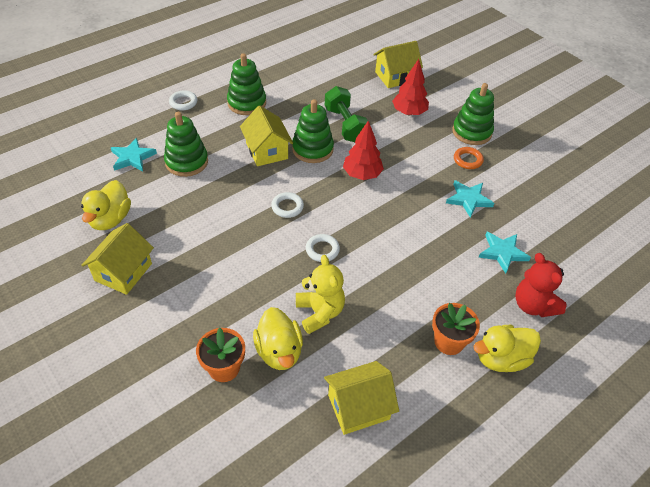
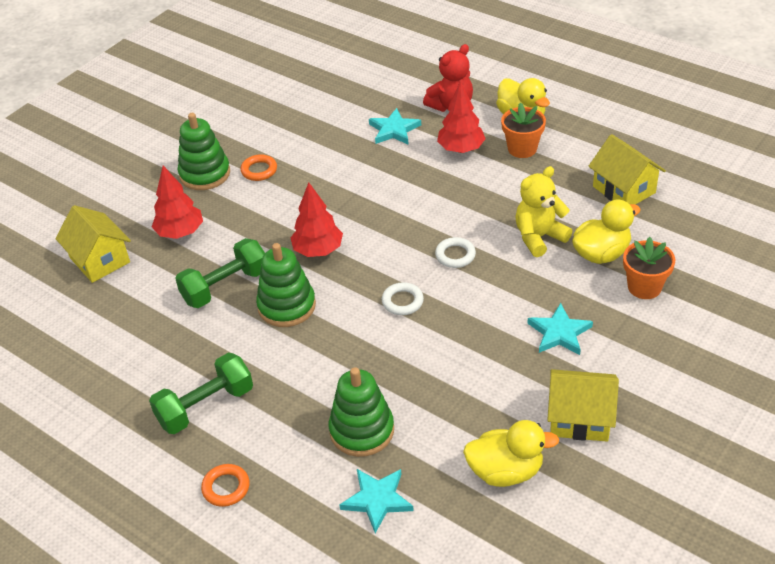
camera: 100 degrees left, 5 degrees down
(183, 102) = (226, 487): white ring -> orange ring
(247, 103) = (205, 406): green stacking toy -> green dumbbell
(267, 151) = (307, 351): yellow house -> none
(461, 293) = (461, 149): none -> red tree
(468, 199) = (326, 161): turquoise star -> turquoise star (559, 333)

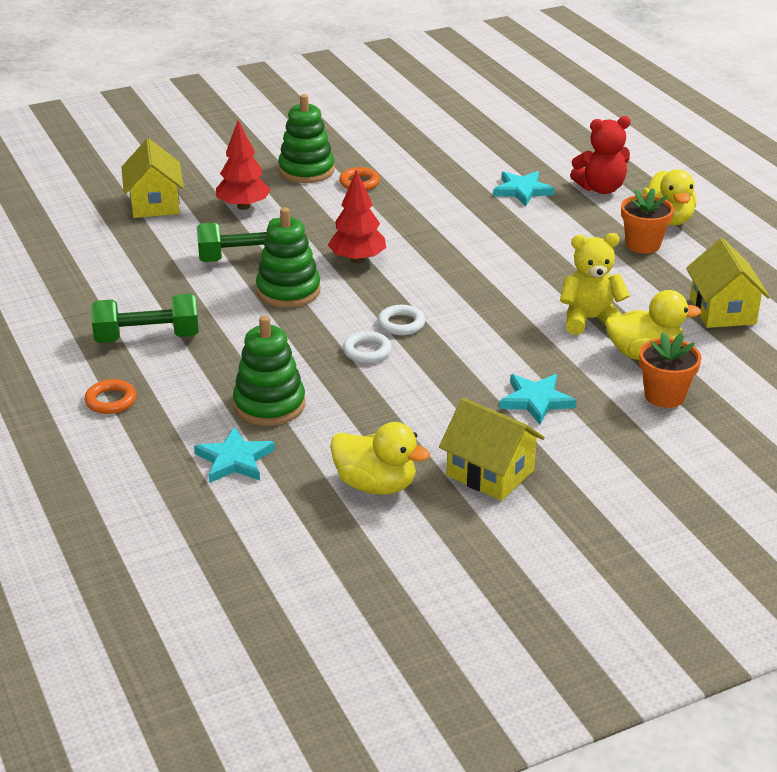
camera: 25 degrees right, 10 degrees down
(455, 255) = (488, 306): white ring -> white ring (367, 351)
(461, 149) = (577, 226): red tree -> none

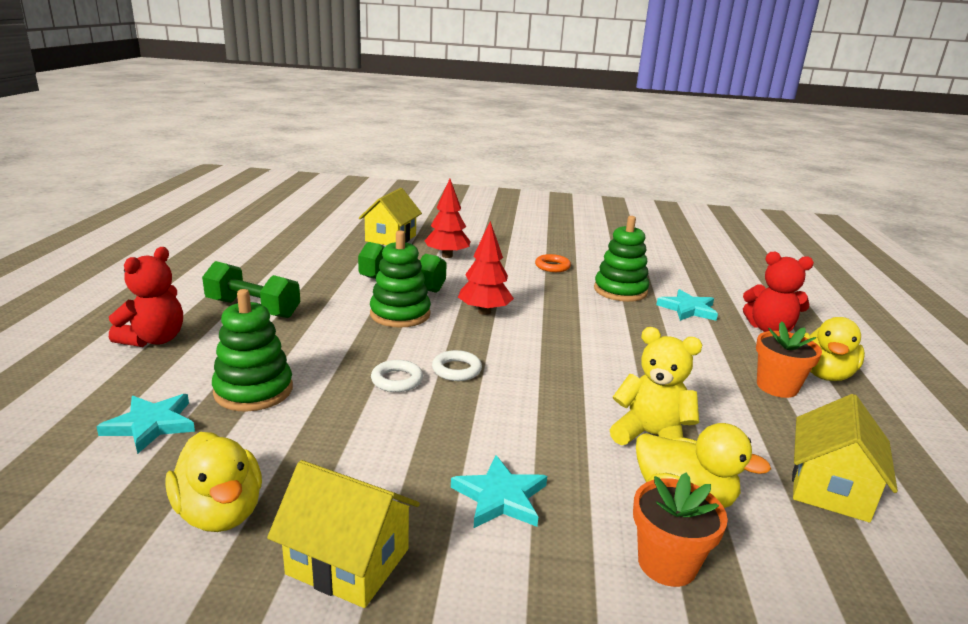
camera: 30 degrees right, 10 degrees down
(111, 401) = (154, 339): orange ring -> red teddy bear
(306, 170) = (522, 249): green stacking toy -> green stacking toy (620, 291)
(490, 473) = (348, 561): yellow house -> yellow house turned 45 degrees counterclockwise

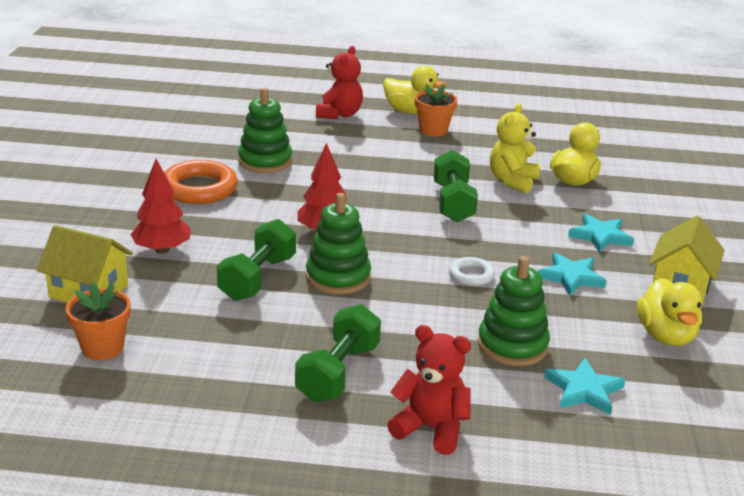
camera: 90 degrees left, 5 degrees up
(220, 512) = (666, 336): yellow duck -> yellow duck turned 120 degrees clockwise
(456, 370) = (445, 248): white ring -> none
(552, 266) = (199, 188): orange ring -> orange ring, size x1.88
(567, 384) = (453, 203): none -> green dumbbell
(667, 563) = (630, 193): orange flower pot -> orange flower pot (102, 348)
(688, 309) = (304, 138): turquoise star -> turquoise star (571, 277)
(830, 488) = (544, 140): yellow house -> none

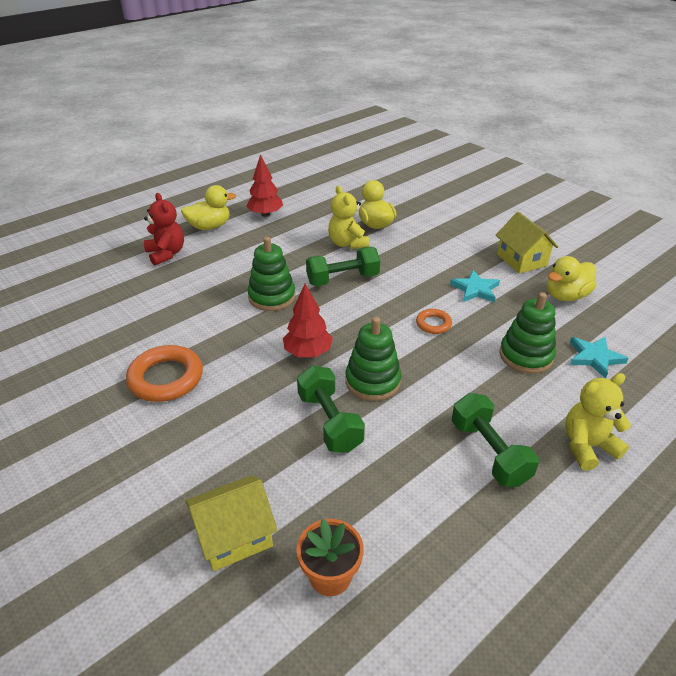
camera: 45 degrees left, 10 degrees up
(162, 250) = (227, 451): red tree -> red tree (265, 214)
(265, 161) = (177, 323): green stacking toy -> green stacking toy (272, 297)
(431, 428) = (587, 446): red teddy bear -> yellow teddy bear
(433, 130) = (246, 233): orange flower pot -> none
(453, 203) = (342, 279): green dumbbell -> green dumbbell turned 60 degrees counterclockwise
(471, 275) = (433, 324): white ring -> orange ring
(600, 236) = (444, 253): turquoise star -> none
(666, 336) = (566, 296): yellow duck -> yellow duck turned 105 degrees clockwise

